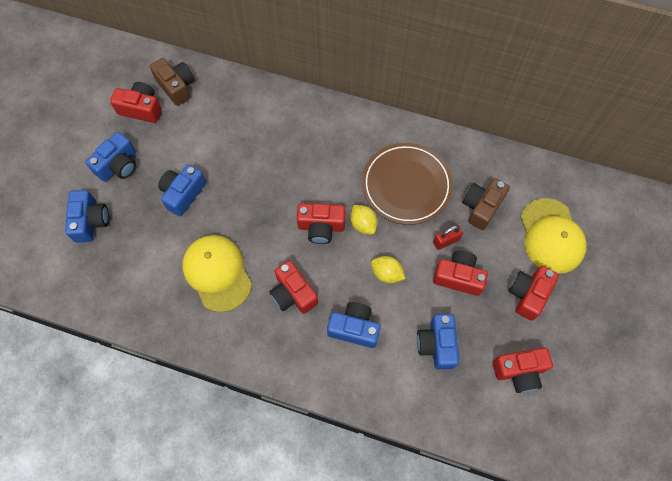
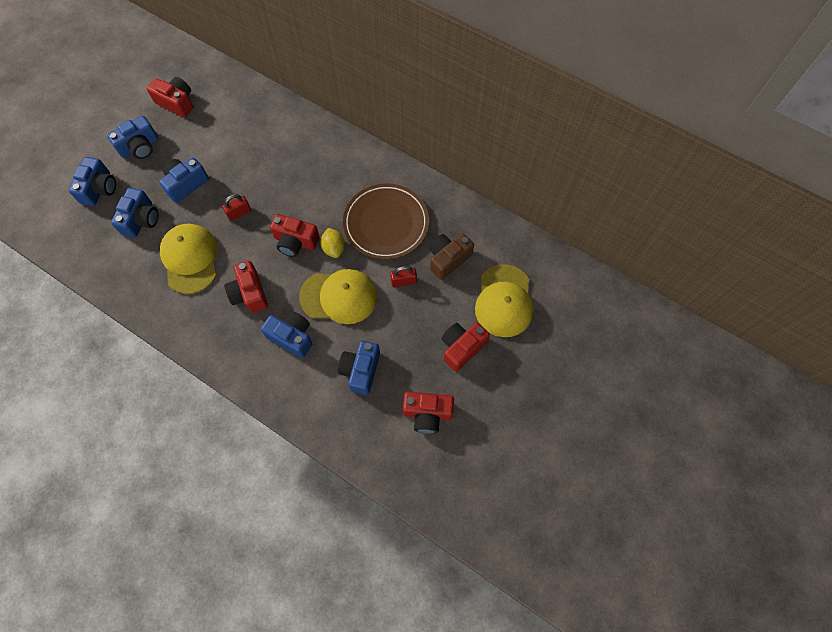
camera: 15 degrees right, 0 degrees up
(149, 244) = (141, 220): none -> blue camera
(176, 87) = (214, 90): brown camera -> none
(251, 211) = (239, 213): none -> red padlock
(386, 273) = (339, 297): yellow lemon -> yellow cap
(458, 277) = (403, 316): red camera -> none

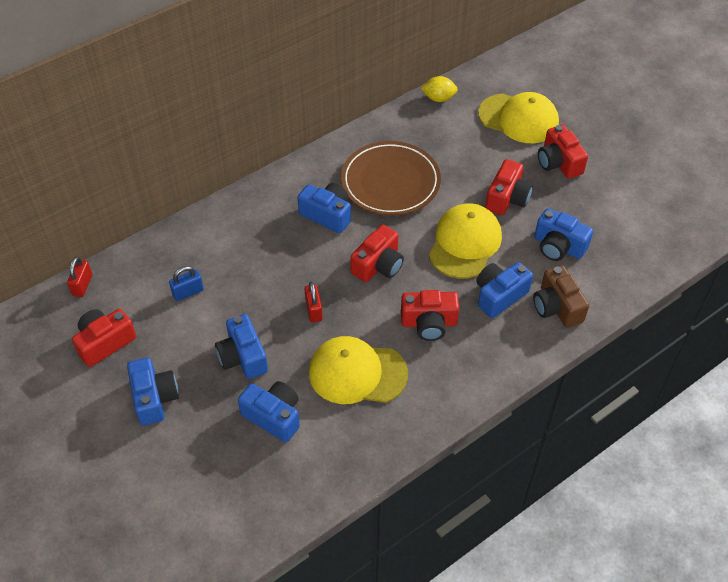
camera: 70 degrees left, 15 degrees down
(99, 189) = (199, 458): blue camera -> blue camera (327, 215)
(232, 132) = (188, 292): none -> blue padlock
(334, 248) = (402, 233): yellow lemon -> yellow lemon (438, 98)
(403, 281) = (467, 186): red padlock -> red padlock (82, 285)
(427, 414) = (621, 207): red camera -> red camera (507, 198)
(448, 259) = (455, 145): brown camera -> brown camera (557, 307)

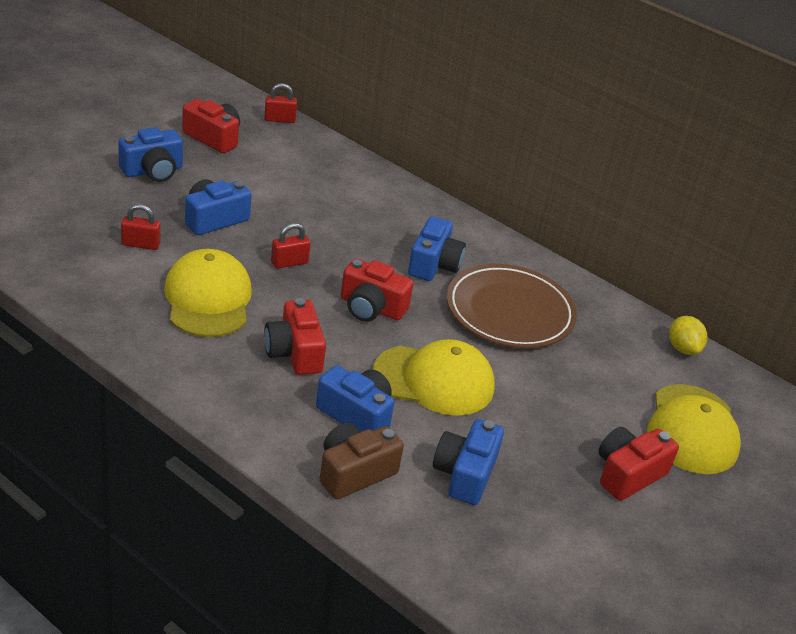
camera: 70 degrees right, 15 degrees down
(188, 292) = (289, 179): blue padlock -> none
(273, 416) = (140, 244): blue camera -> red padlock
(507, 198) = (532, 420): red camera -> none

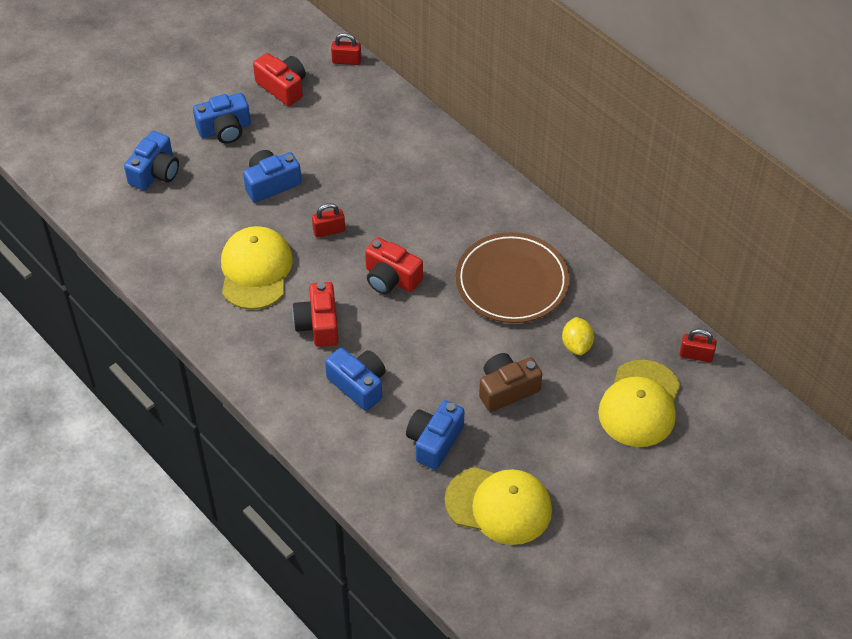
camera: 15 degrees right, 15 degrees up
(140, 244) = (206, 213): red padlock -> red padlock (696, 355)
(354, 472) = (347, 438): brown camera -> brown camera (506, 389)
(433, 264) = (455, 230): blue camera -> blue camera (155, 172)
(434, 380) = (429, 353): yellow cap -> yellow cap (499, 505)
(628, 474) = (569, 445): red camera -> none
(683, 348) = (659, 321): yellow lemon -> yellow lemon (577, 345)

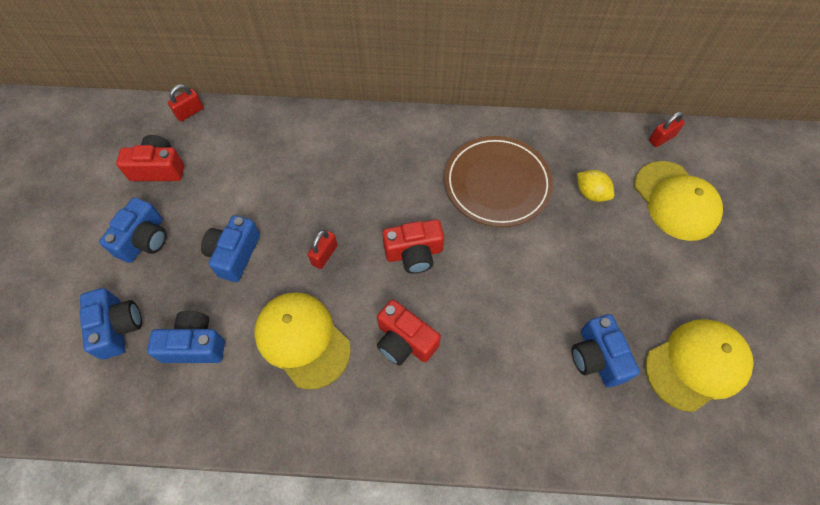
camera: 45 degrees left, 10 degrees up
(358, 385) = (492, 364): blue camera -> blue camera (194, 345)
(506, 389) = (591, 267): brown camera -> none

